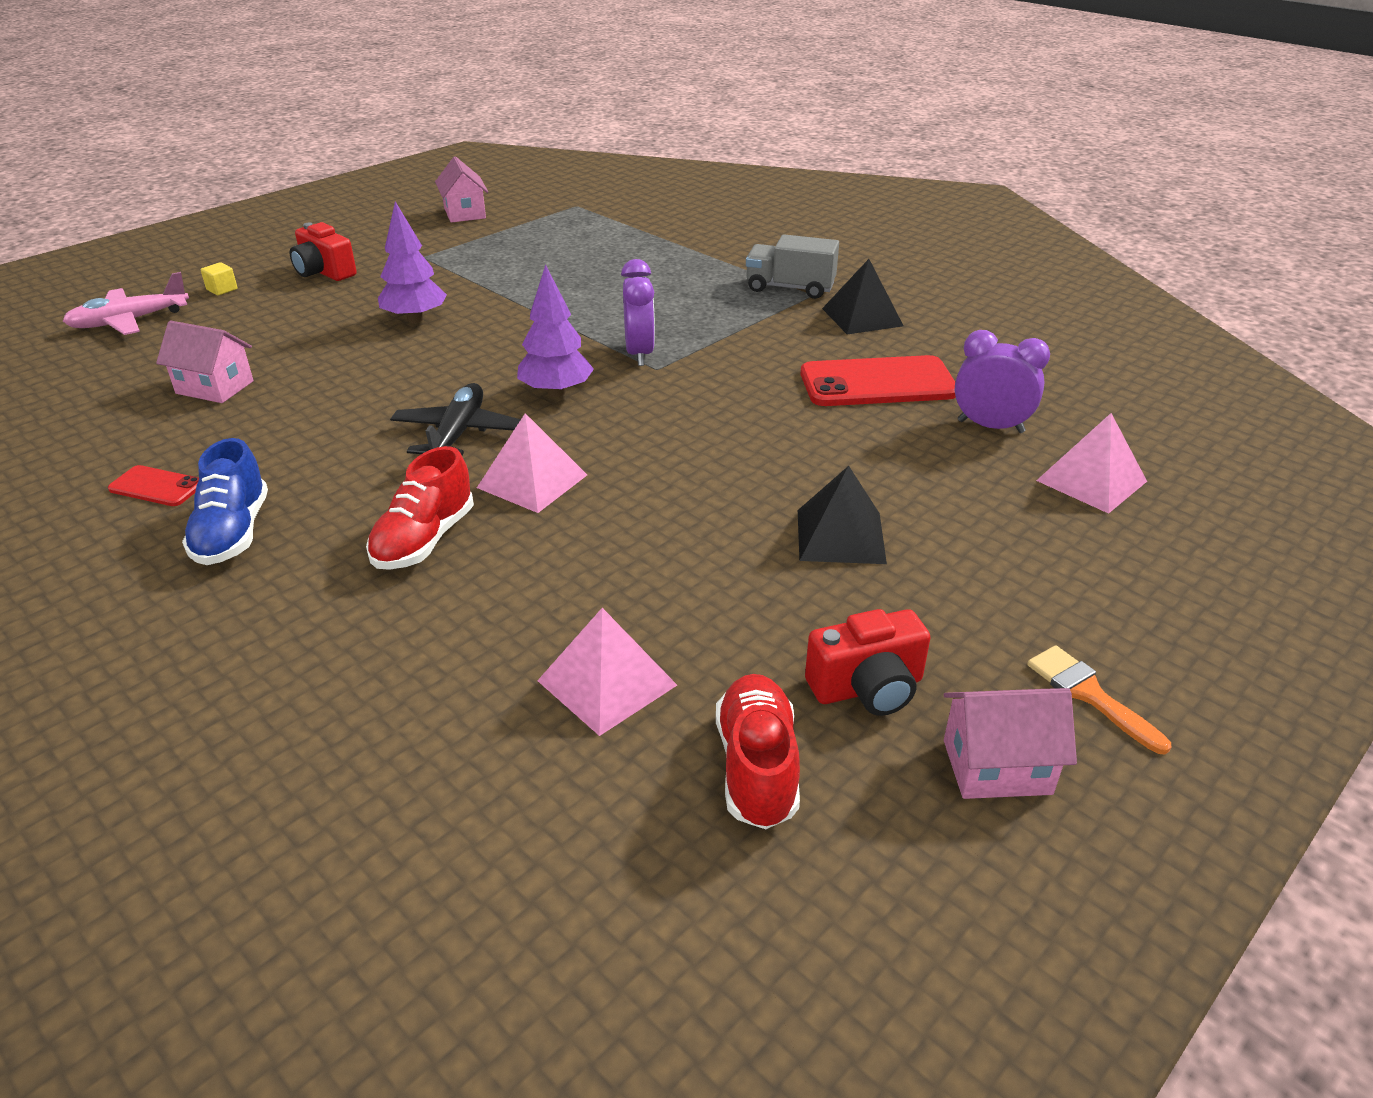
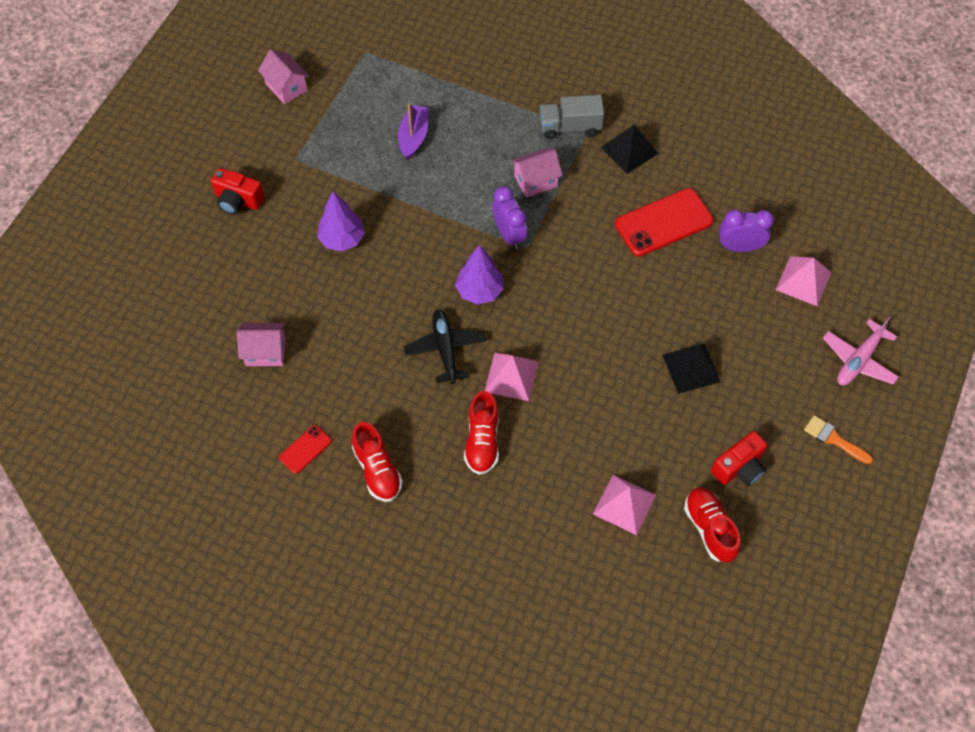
camera: 20 degrees left, 25 degrees up
(129, 321) = (148, 301): pink plane -> pink plane (858, 360)
(157, 487) = (305, 449): red phone -> red phone turned 45 degrees counterclockwise
(222, 289) = (181, 244): yellow cube -> none
(233, 533) = (377, 470): blue shoe -> red shoe
(580, 264) = (413, 137): none -> purple boat
(997, 767) = (805, 494): pink house -> pink house (535, 181)

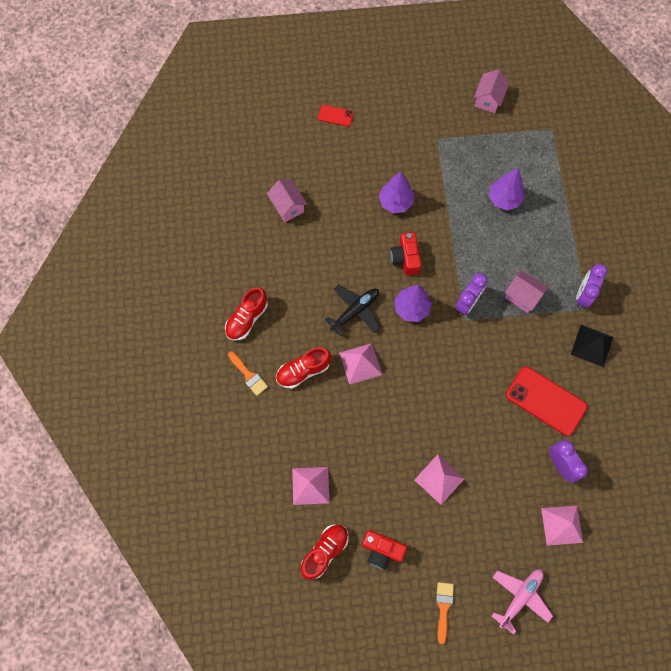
camera: 60 degrees right, 10 degrees up
(238, 200) = (384, 125): red camera -> red camera (405, 258)
(305, 449) = (236, 269): red phone -> red phone (335, 116)
(413, 137) = (504, 199): purple boat -> purple tree
(450, 504) = (248, 375): none -> orange brush
(570, 127) = (583, 295): grey truck -> purple clock
(691, 368) = (439, 479): black pyramid -> pink pyramid
(858, 360) = (520, 597): pink plane -> pink plane turned 120 degrees clockwise

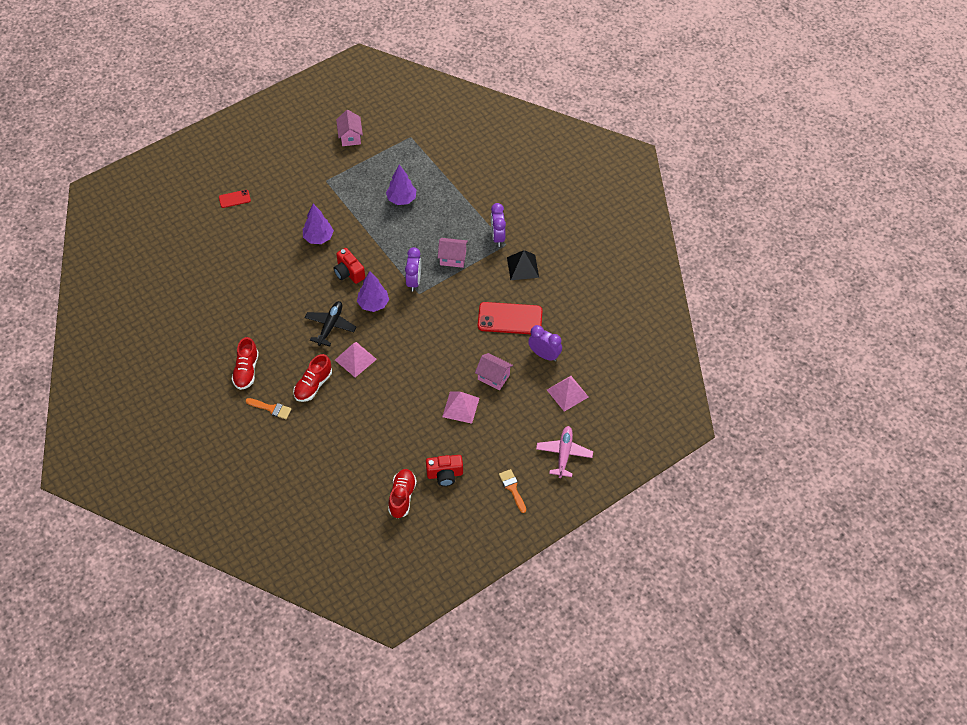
camera: 30 degrees left, 15 degrees down
(288, 206) = (233, 278): pink house -> pink house (493, 377)
(310, 485) = (365, 459): pink pyramid -> none

